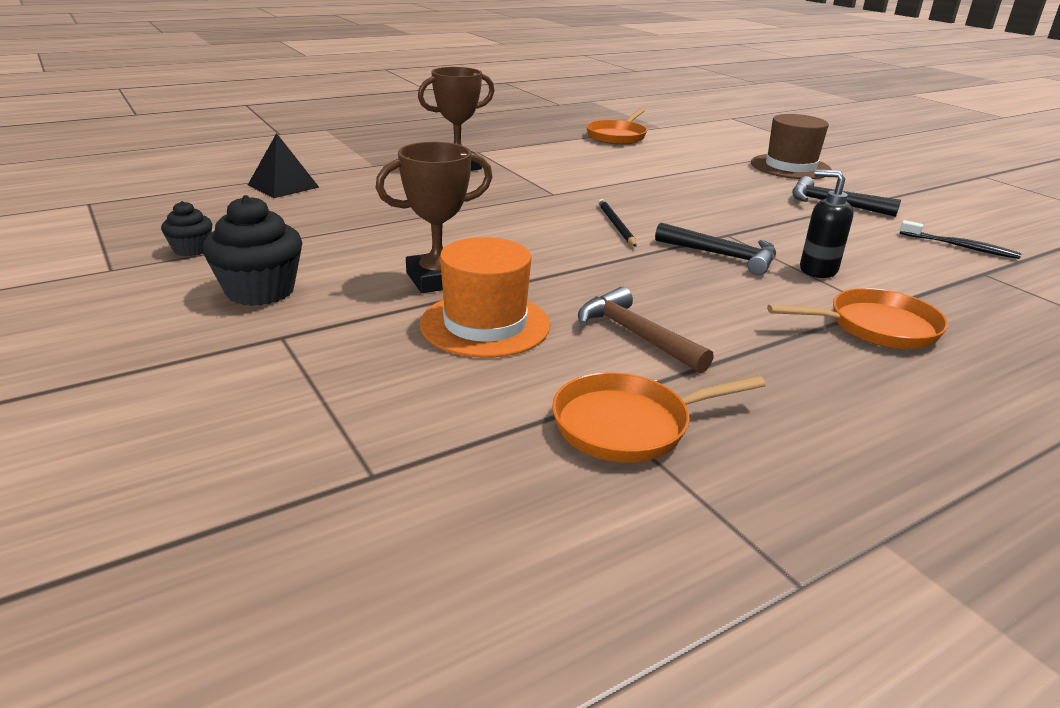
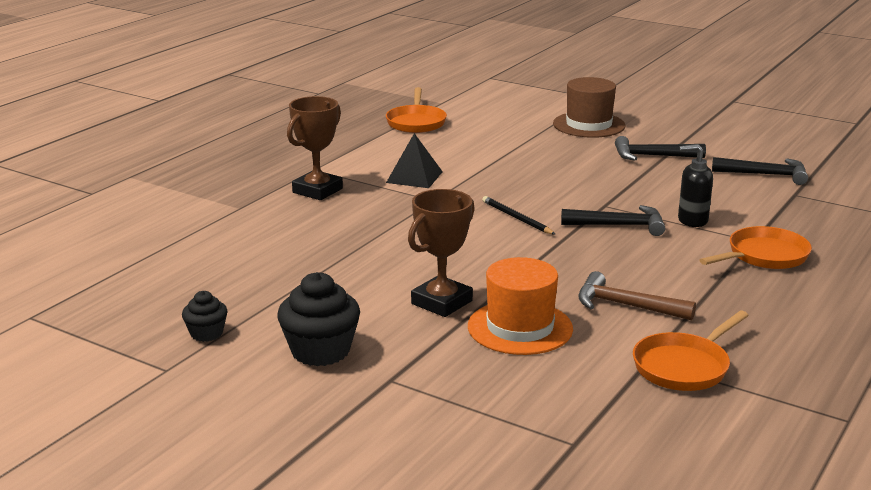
camera: 25 degrees left, 5 degrees down
(283, 186) = (189, 251): black pyramid -> black pyramid (414, 177)
(960, 246) = (765, 175): black toothbrush -> black hammer

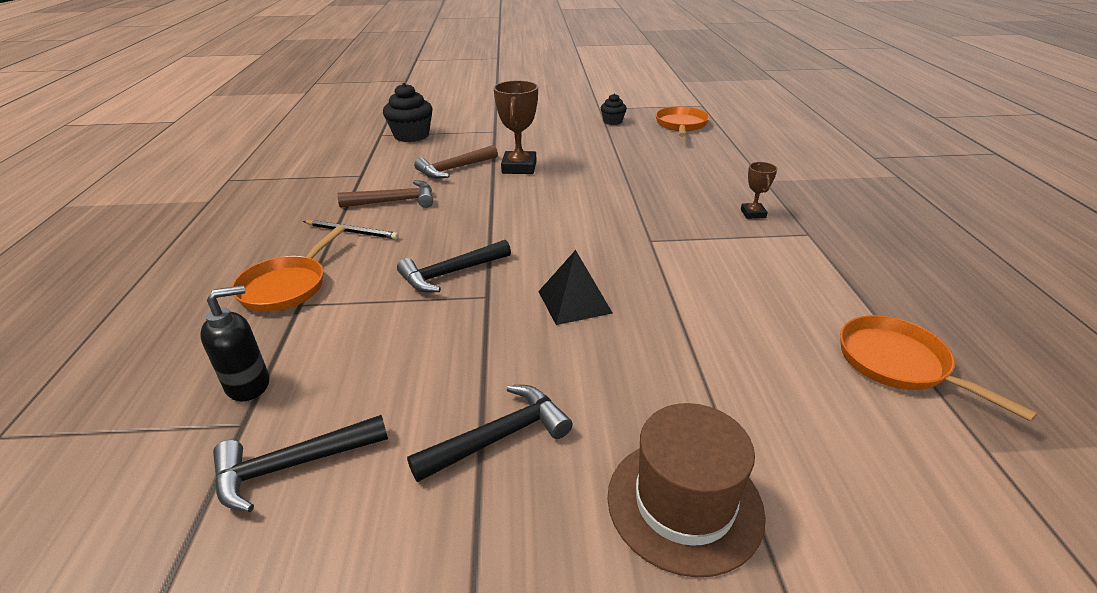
camera: 145 degrees right, 10 degrees up
(317, 190) = (753, 213): brown trophy -> brown trophy, size x0.54
(320, 351) = (546, 131): black cupcake -> black cupcake (411, 135)
(414, 177) = (714, 260): black pyramid -> black pyramid (574, 302)
(516, 218) = (553, 247): black pencil -> black pencil (352, 232)
(520, 328) = (454, 169): orange hat -> brown hammer
(684, 366) = (336, 178): orange pan -> orange pan (681, 125)
(692, 220) = (378, 309): black soap dispenser -> black soap dispenser (249, 385)

